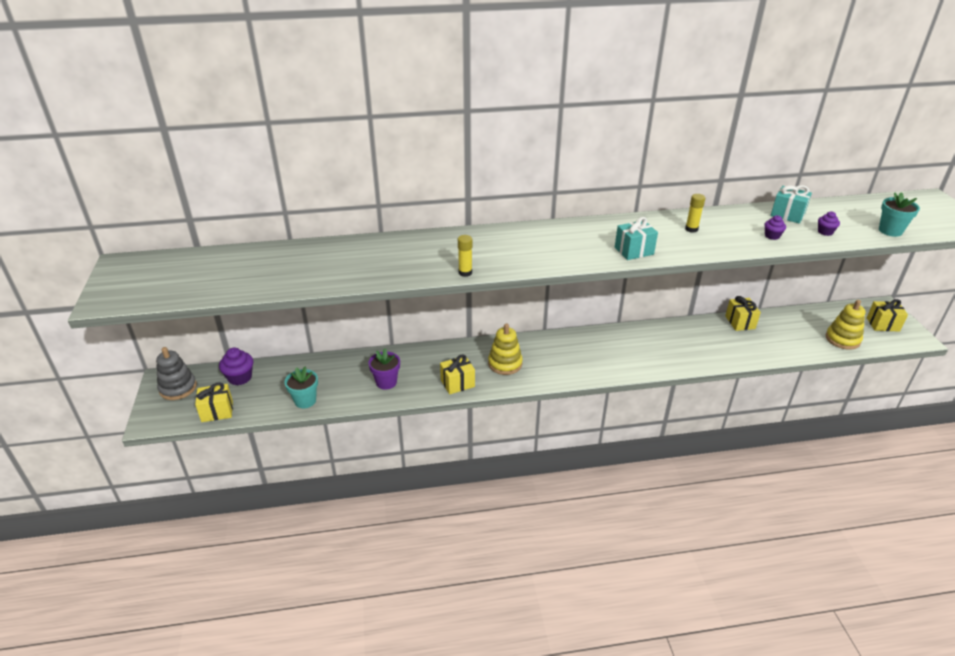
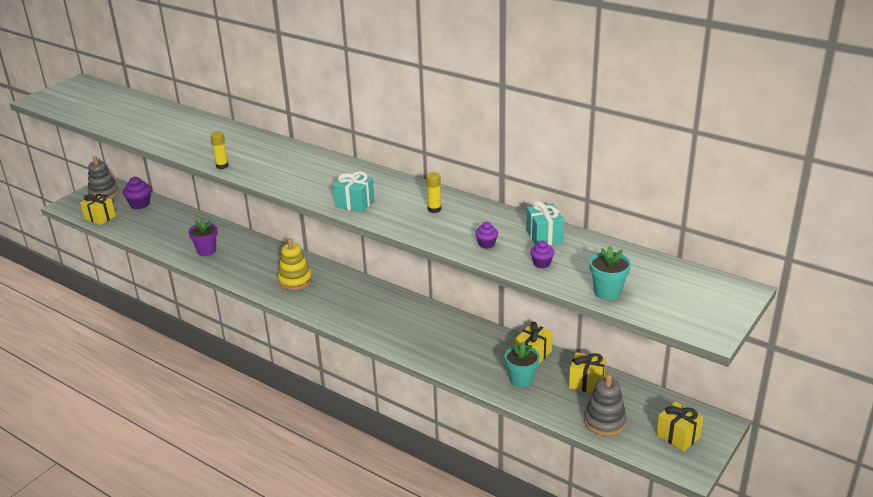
camera: 45 degrees right, 5 degrees down
(305, 401) = (148, 236): turquoise flower pot -> turquoise flower pot (521, 379)
(457, 383) = (244, 275): yellow gift -> yellow gift (586, 383)
(842, 339) = (604, 421): yellow stacking toy -> grey stacking toy

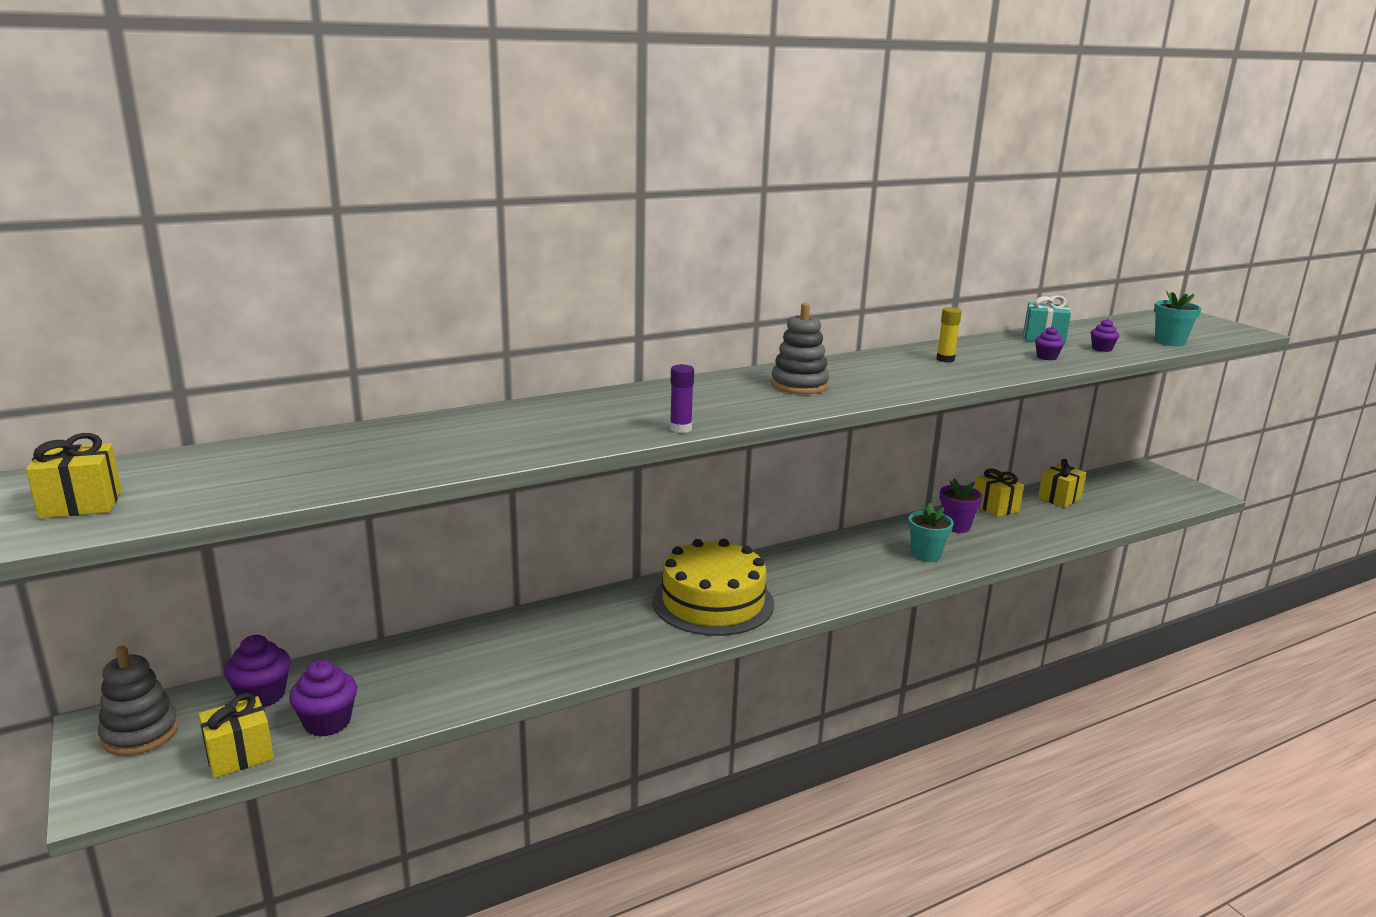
camera: 65 degrees left, 10 degrees down
(129, 225) = (327, 722): none -> purple cupcake
(206, 251) = (537, 657): purple flower pot -> purple flower pot (956, 526)
(222, 166) = (680, 428): yellow glue stick -> purple glue stick
(295, 280) = (713, 602): yellow stacking toy -> yellow cake
(355, 203) = (894, 385): turquoise gift -> none
(521, 379) = (1039, 524): turquoise flower pot -> turquoise flower pot (926, 555)
(604, 421) = (1127, 508): grey stacking toy -> grey stacking toy (799, 385)
(678, 436) = (1158, 487): yellow gift -> yellow gift (81, 504)

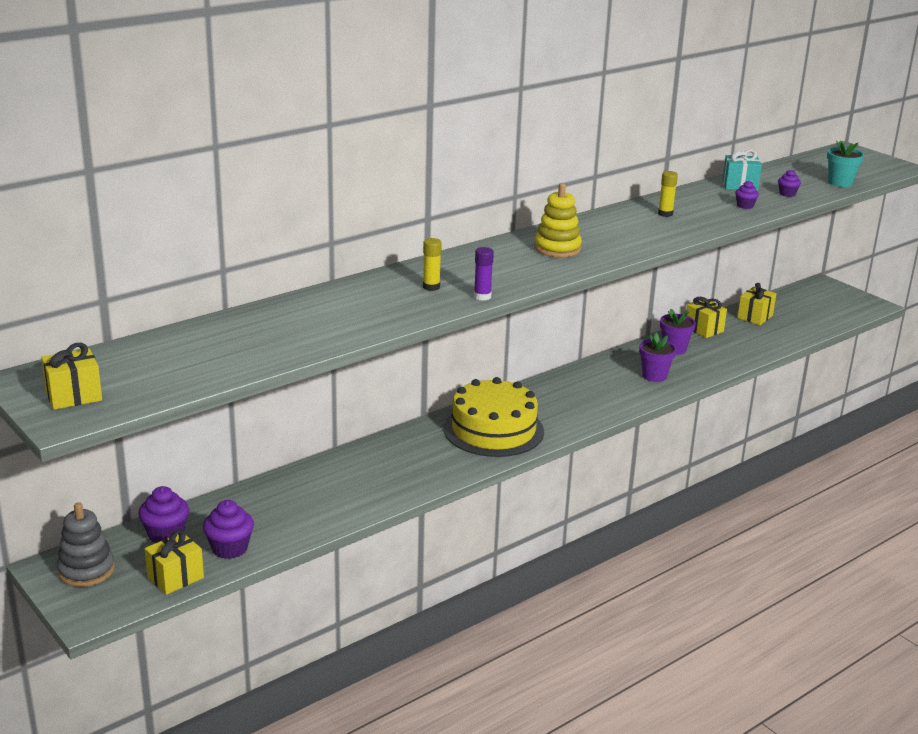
camera: 10 degrees left, 5 degrees up
(622, 414) = (431, 287): none -> yellow glue stick
(799, 385) = (557, 248): grey stacking toy -> yellow stacking toy
(926, 555) = (654, 376): turquoise flower pot -> purple flower pot

